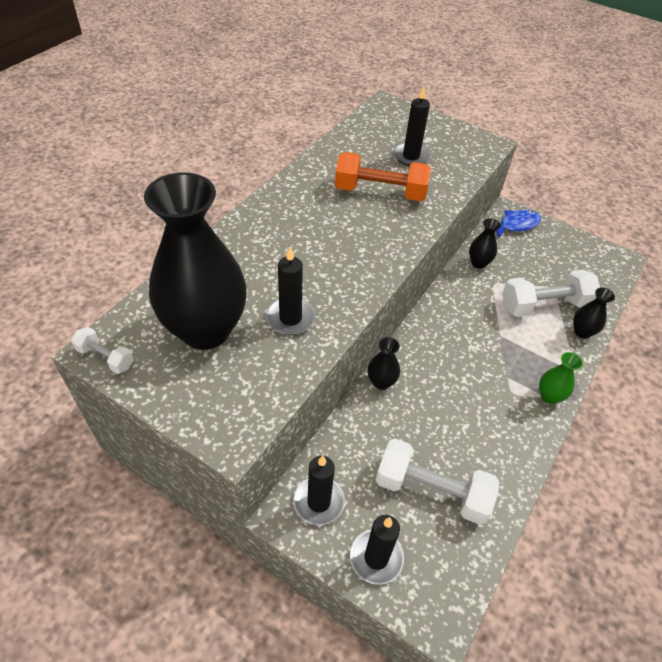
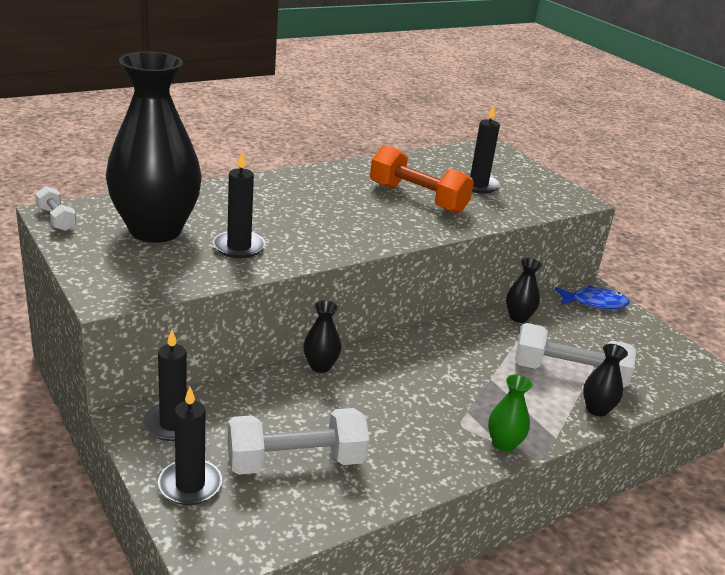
camera: 25 degrees right, 20 degrees down
(431, 490) = (296, 462): white dumbbell -> white dumbbell turned 60 degrees counterclockwise

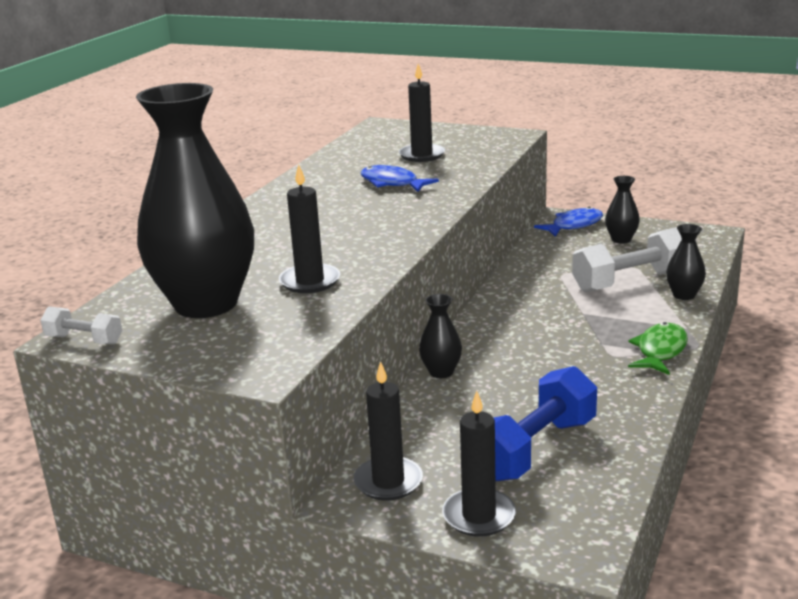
camera: 30 degrees left, 5 degrees down
(296, 462) = (534, 449): white dumbbell -> blue dumbbell
(418, 198) = (392, 183): orange dumbbell -> blue fish
(504, 444) = (660, 351): green vase -> green fish
(518, 317) = (536, 261): black vase -> black vase (621, 239)

